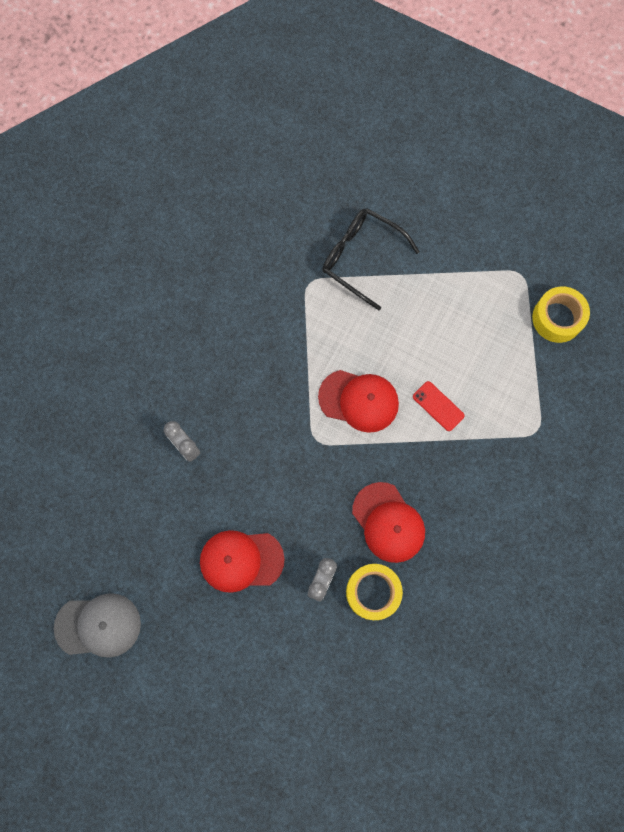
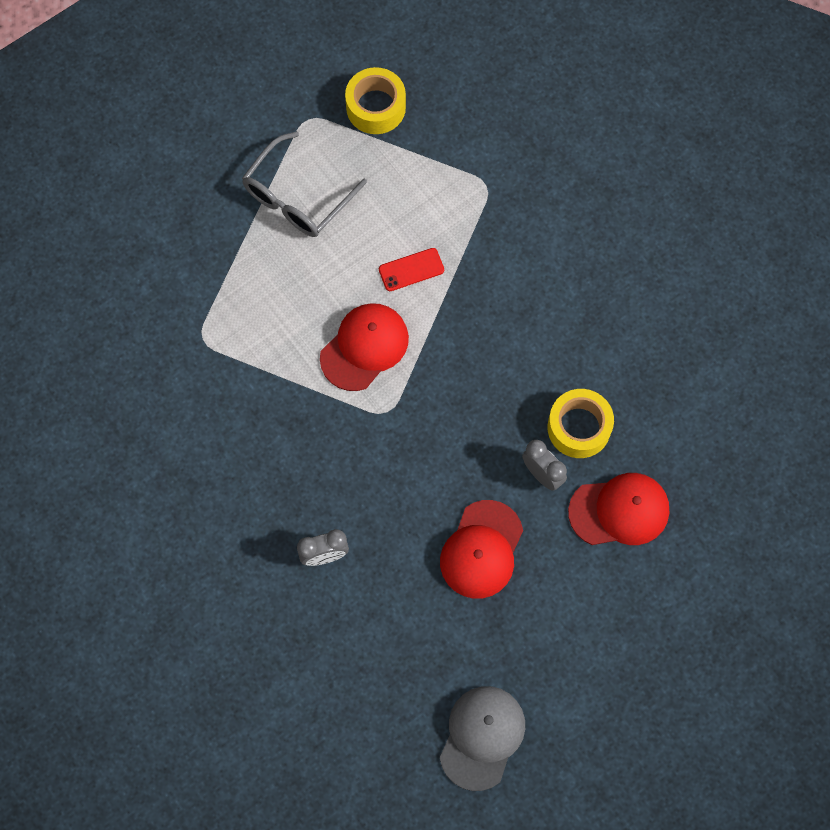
camera: 65 degrees left, 5 degrees down
(361, 258) = (202, 271): black glasses -> none
(388, 522) = (512, 378): red cap -> red cap (619, 511)
(453, 296) = (297, 197): none -> grey glasses

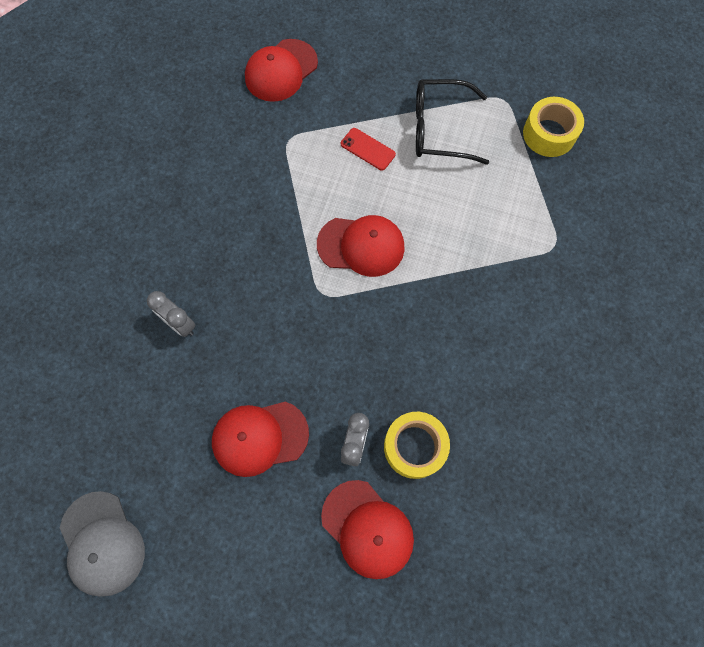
camera: 55 degrees right, 0 degrees up
(117, 295) = (281, 71): none -> red cap
(297, 197) = (439, 129): grey glasses -> black glasses
(411, 269) = (446, 238): red phone -> red phone (368, 149)
(482, 737) = (102, 543): grey cap -> grey cap turned 75 degrees clockwise

